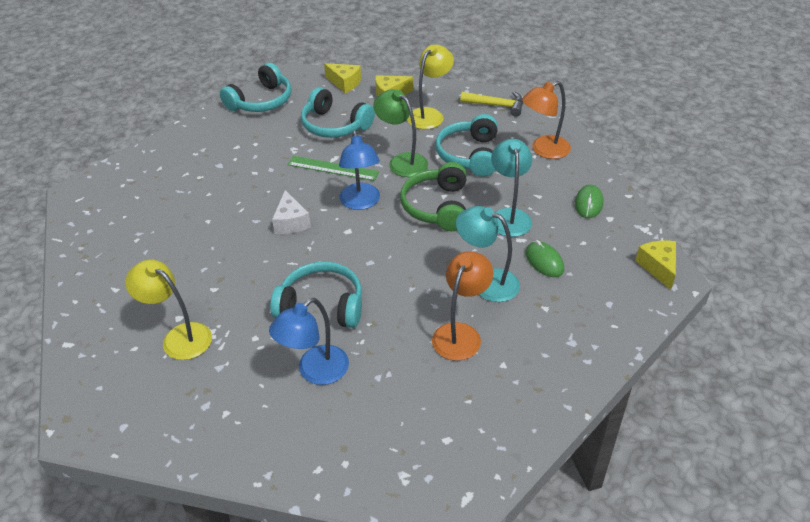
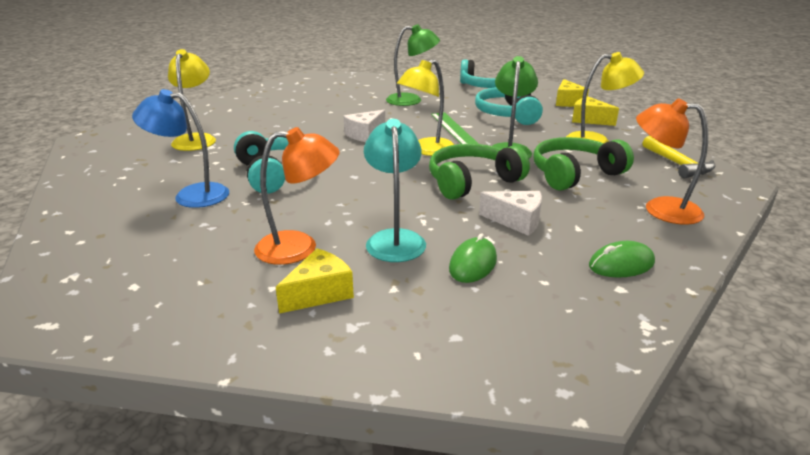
camera: 55 degrees right, 15 degrees down
(239, 160) = (411, 100): none -> green lamp
(361, 203) = (427, 150): blue lamp -> yellow lamp
(469, 155) = (574, 174): turquoise headphones -> green headphones
(509, 216) = (516, 221): turquoise lamp -> white cheese
(658, 267) = (585, 362): yellow cheese -> yellow cheese (319, 293)

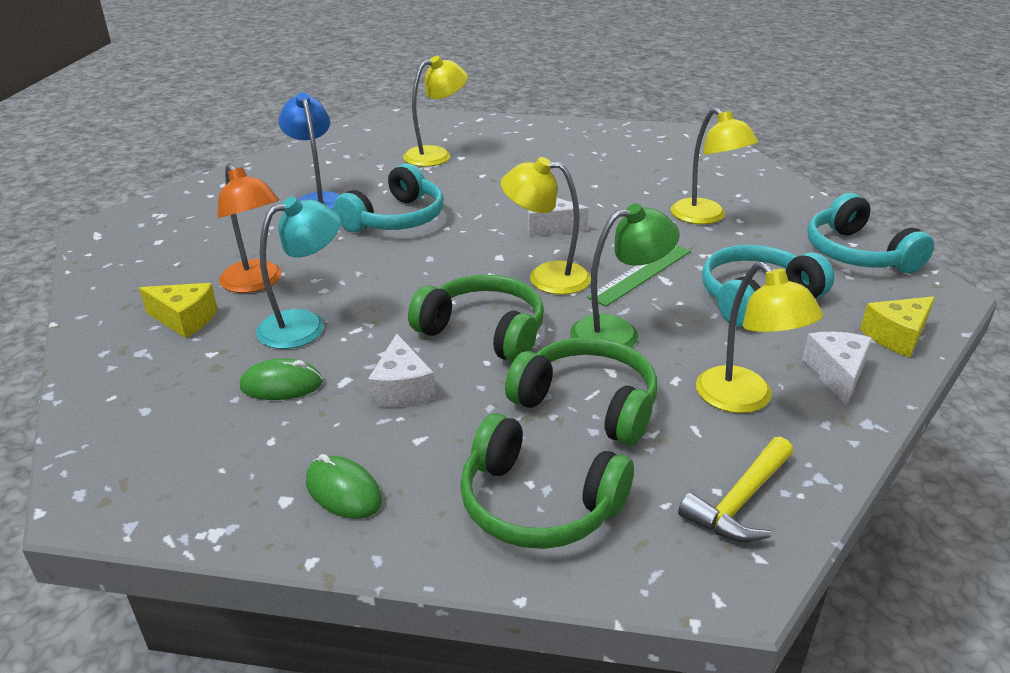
camera: 60 degrees right, 5 degrees up
(411, 100) = (706, 217): green lamp -> yellow lamp
(589, 120) = (837, 374): yellow cheese -> white cheese
(660, 209) = (538, 504): orange lamp -> green headphones

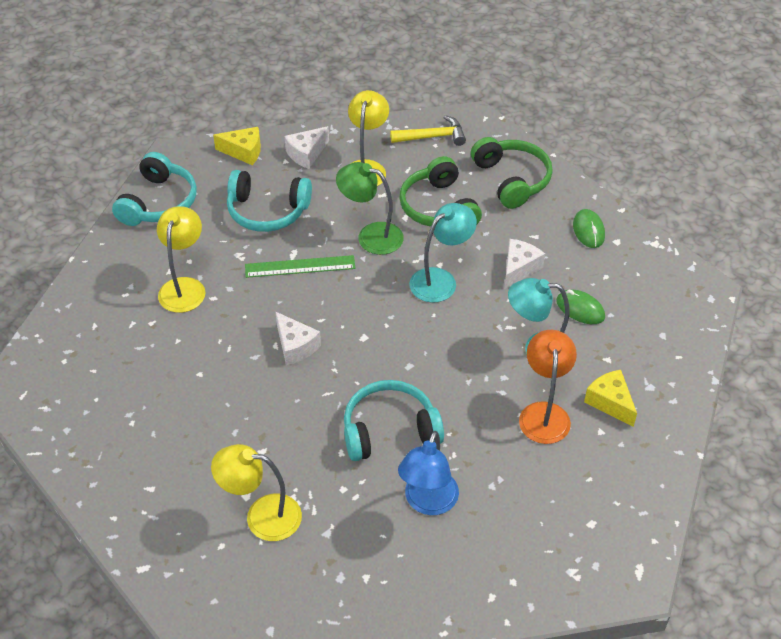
camera: 140 degrees left, 15 degrees up
(484, 332) = (440, 280): green headphones -> turquoise lamp
(546, 277) = (357, 299): yellow lamp -> none

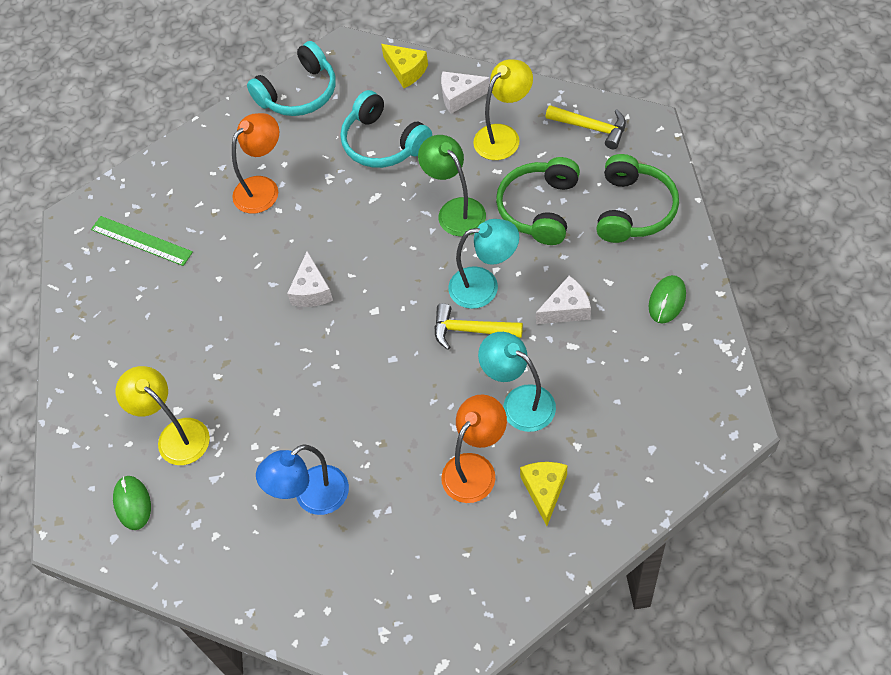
camera: 40 degrees right, 10 degrees up
(184, 287) = (263, 188): yellow lamp -> orange lamp
(300, 267) = (371, 213): green ruler -> green ruler (141, 241)
(389, 430) = (330, 412): turquoise headphones -> none
(456, 316) = (470, 330): none -> yellow hammer
(580, 309) = (592, 380): green mouse -> green mouse (132, 503)

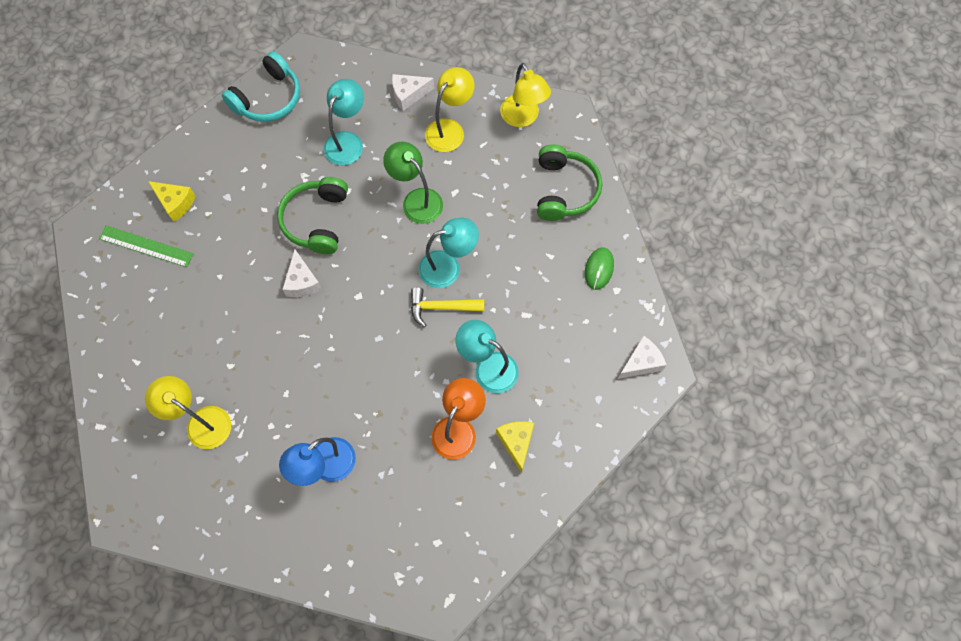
camera: 15 degrees left, 10 degrees up
(132, 503) = (172, 487): green mouse -> none
(263, 188) = (248, 190): orange lamp -> none
(383, 143) = (347, 141): turquoise headphones -> turquoise lamp
(406, 71) = (359, 73): yellow cheese -> yellow cheese (175, 203)
(539, 208) = (487, 194): green headphones -> green headphones (317, 220)
(566, 309) = (518, 283): white cheese -> white cheese (641, 362)
(592, 128) = (523, 118): yellow hammer -> yellow lamp

